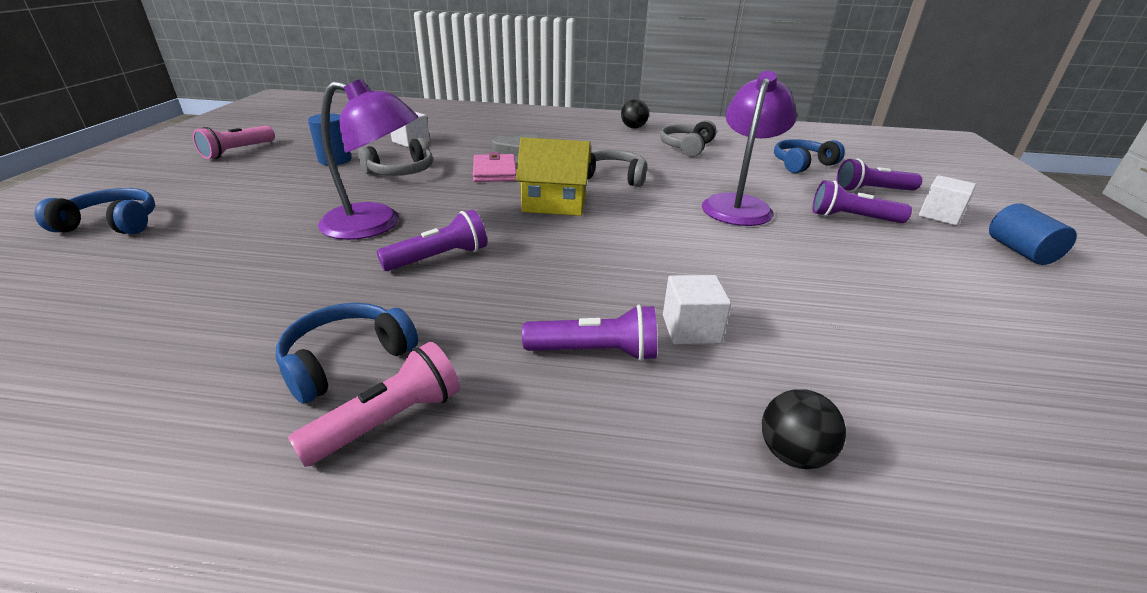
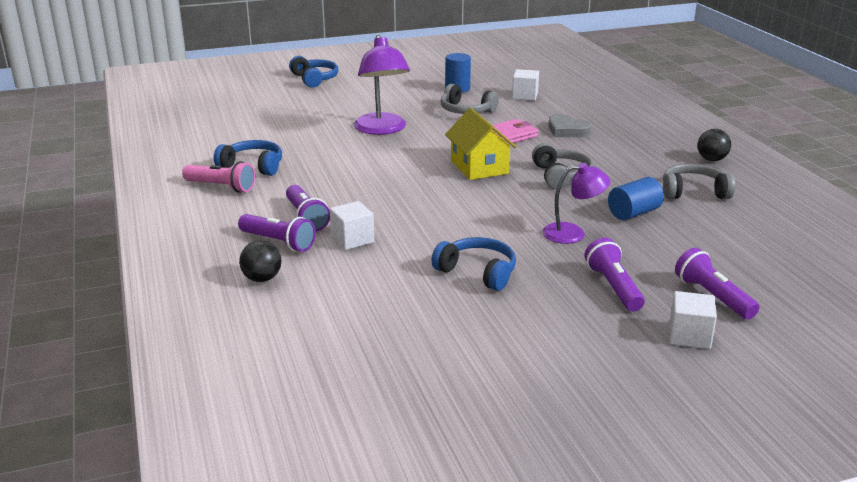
camera: 65 degrees right, 5 degrees down
(238, 151) = (433, 63): pink flashlight -> none
(439, 258) = (361, 156): purple flashlight -> purple flashlight (278, 242)
(739, 205) = (573, 233): purple lamp -> purple lamp, size x0.63
(802, 164) = (739, 254): blue headphones -> blue headphones (478, 272)
(1020, 251) = (644, 378): blue cylinder -> blue cylinder (633, 213)

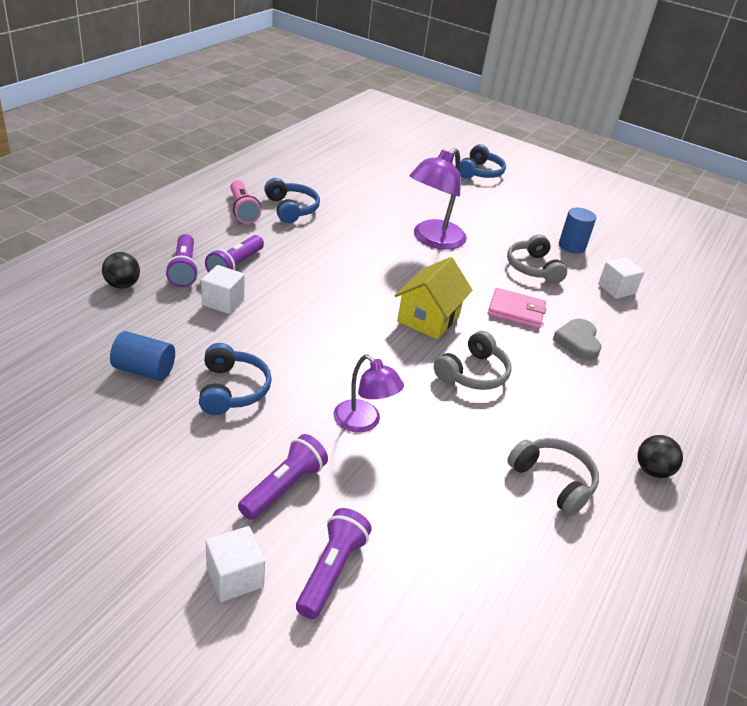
camera: 45 degrees right, 10 degrees up
(633, 213) = (452, 450): blue cylinder -> blue cylinder (144, 370)

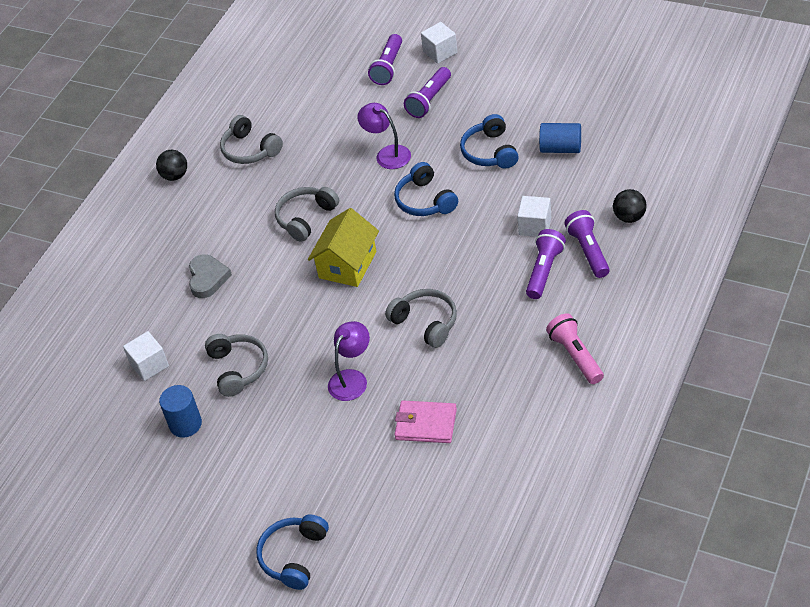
camera: 175 degrees left, 10 degrees up
(291, 209) = (523, 377): blue headphones -> blue headphones (425, 200)
(361, 258) = (426, 323): none -> grey headphones
(433, 240) = (352, 378): purple lamp -> purple lamp, size x0.63
(516, 311) = (263, 299): pink wallet -> pink wallet (426, 424)

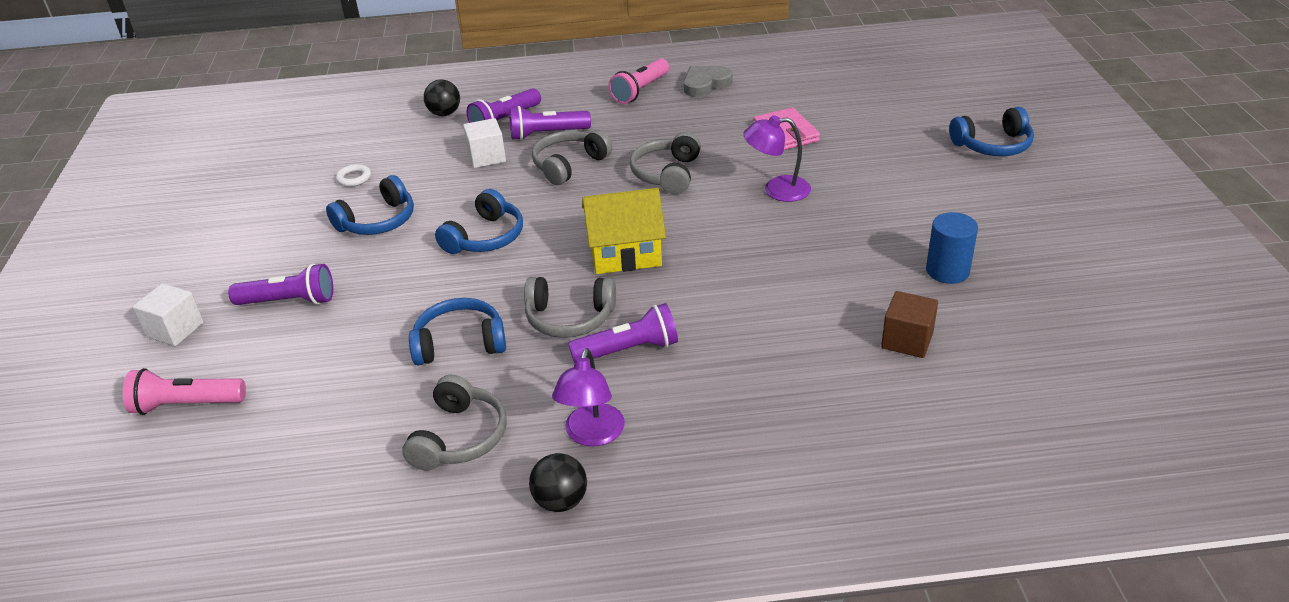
camera: 125 degrees left, 10 degrees down
(149, 365) = (907, 340): white cube -> brown cube
(207, 278) = (733, 358): grey heart -> grey heart (705, 84)
(238, 368) = (840, 267): grey headphones -> grey headphones (569, 165)
(325, 165) = (460, 343): none -> blue headphones
(366, 54) = (186, 405): none -> pink flashlight
(387, 154) = (413, 297): purple lamp -> purple lamp (592, 435)
(388, 67) = (219, 368): purple flashlight -> purple flashlight (628, 350)
(561, 148) = (354, 178): blue cylinder -> white ring

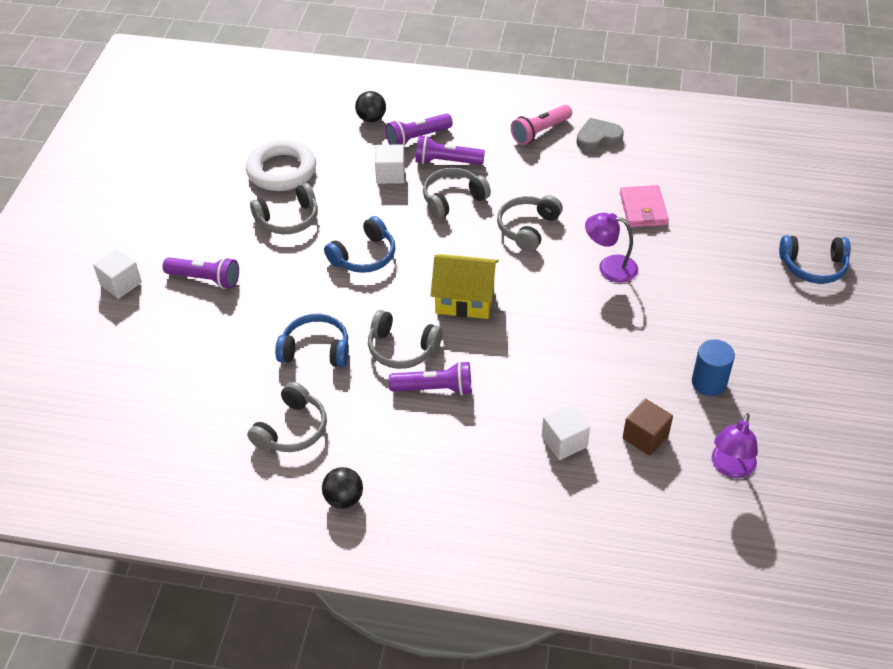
camera: 15 degrees right, 10 degrees up
(186, 405) = (116, 351): pink flashlight -> none
(354, 178) = (282, 171): white ring -> white ring, size x2.45
(378, 221) = (288, 219): blue headphones -> grey headphones
(592, 435) = (383, 453): purple lamp -> purple lamp (730, 468)
(814, 368) = (564, 442): none -> white cube

